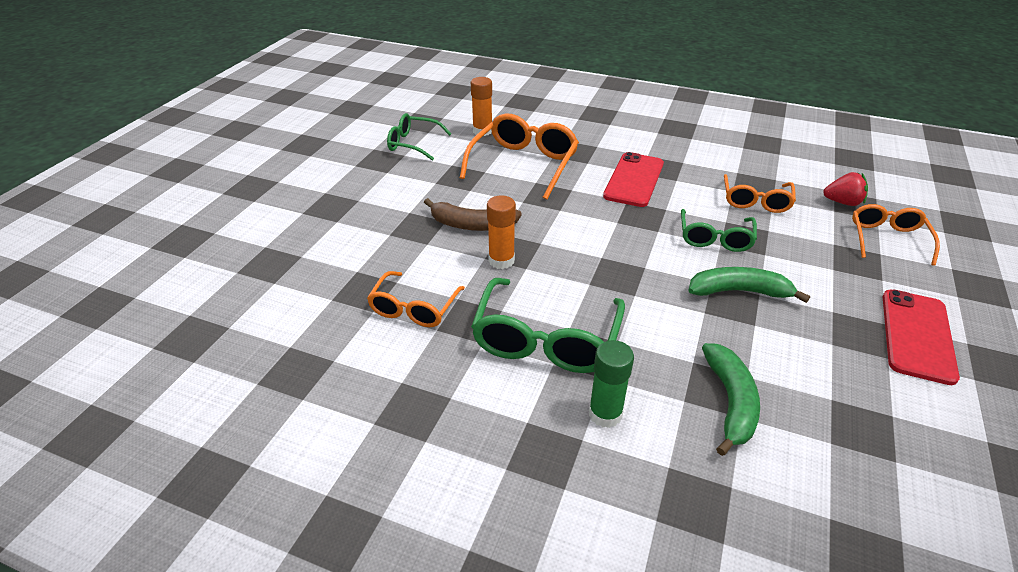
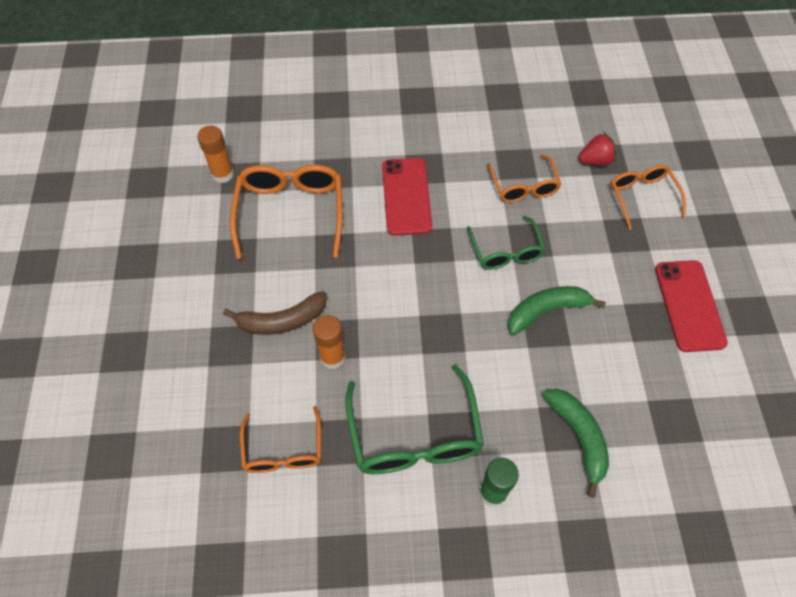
camera: 25 degrees left, 20 degrees up
(413, 144) = (158, 222): green glasses -> none

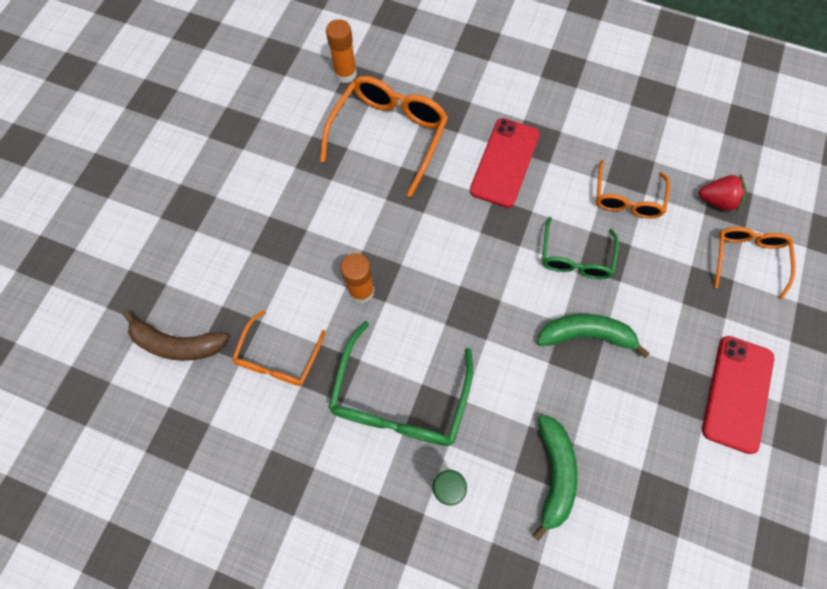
camera: 25 degrees right, 10 degrees up
(282, 320) = (333, 236): brown banana -> brown banana (178, 344)

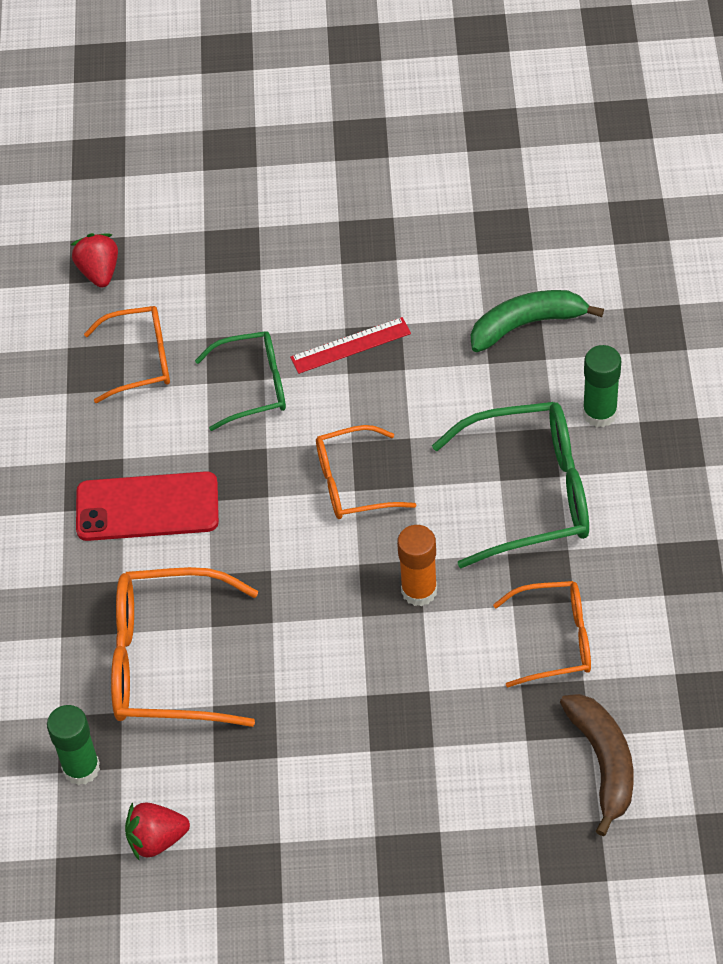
camera: 110 degrees left, 15 degrees down
(282, 93) = (156, 839): none -> red strawberry
(345, 74) = (81, 768): orange glue stick -> green glue stick
(585, 335) = (350, 345): green banana -> red ruler
(737, 393) = (345, 196): red phone -> none
(746, 258) = (169, 225): orange glasses -> orange glasses (352, 483)

